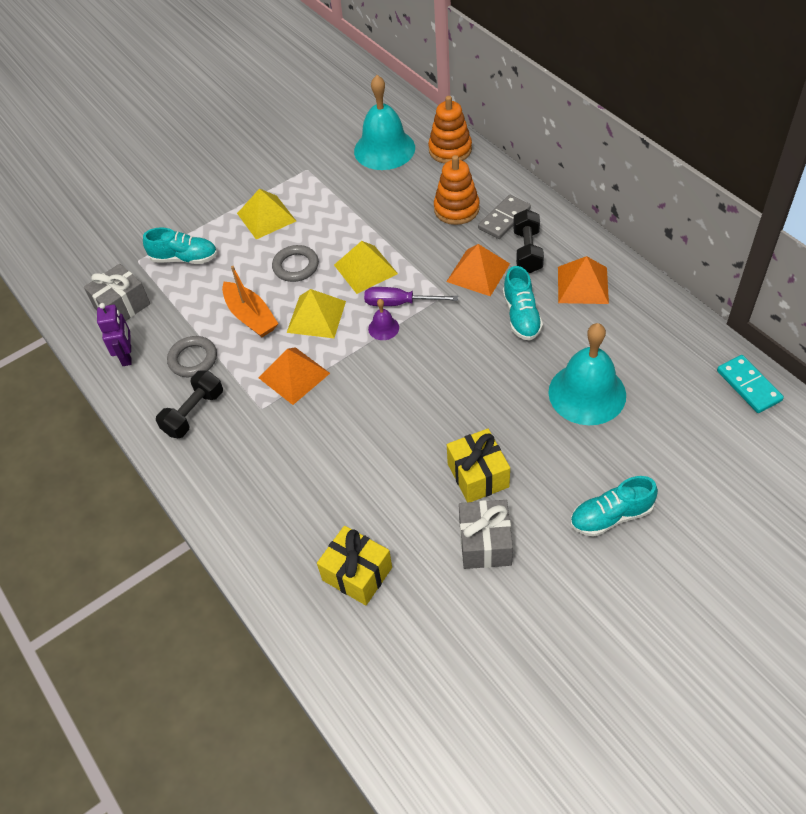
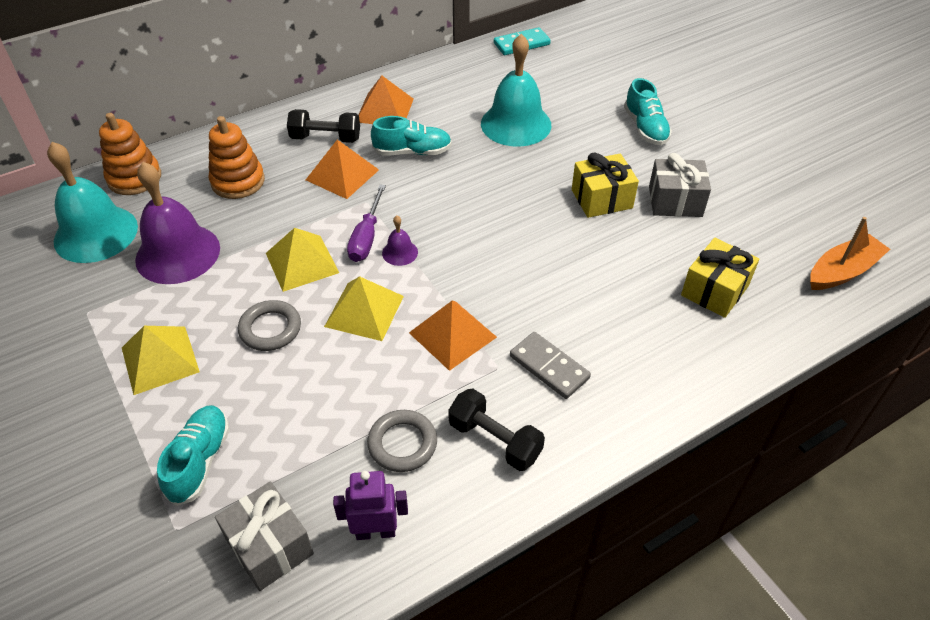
camera: 90 degrees left, 5 degrees down
(251, 317) = (344, 378): orange boat -> orange boat (842, 271)
(368, 197) = (178, 253): none -> purple bell
(504, 219) = (271, 149): grey domino -> grey domino (549, 367)

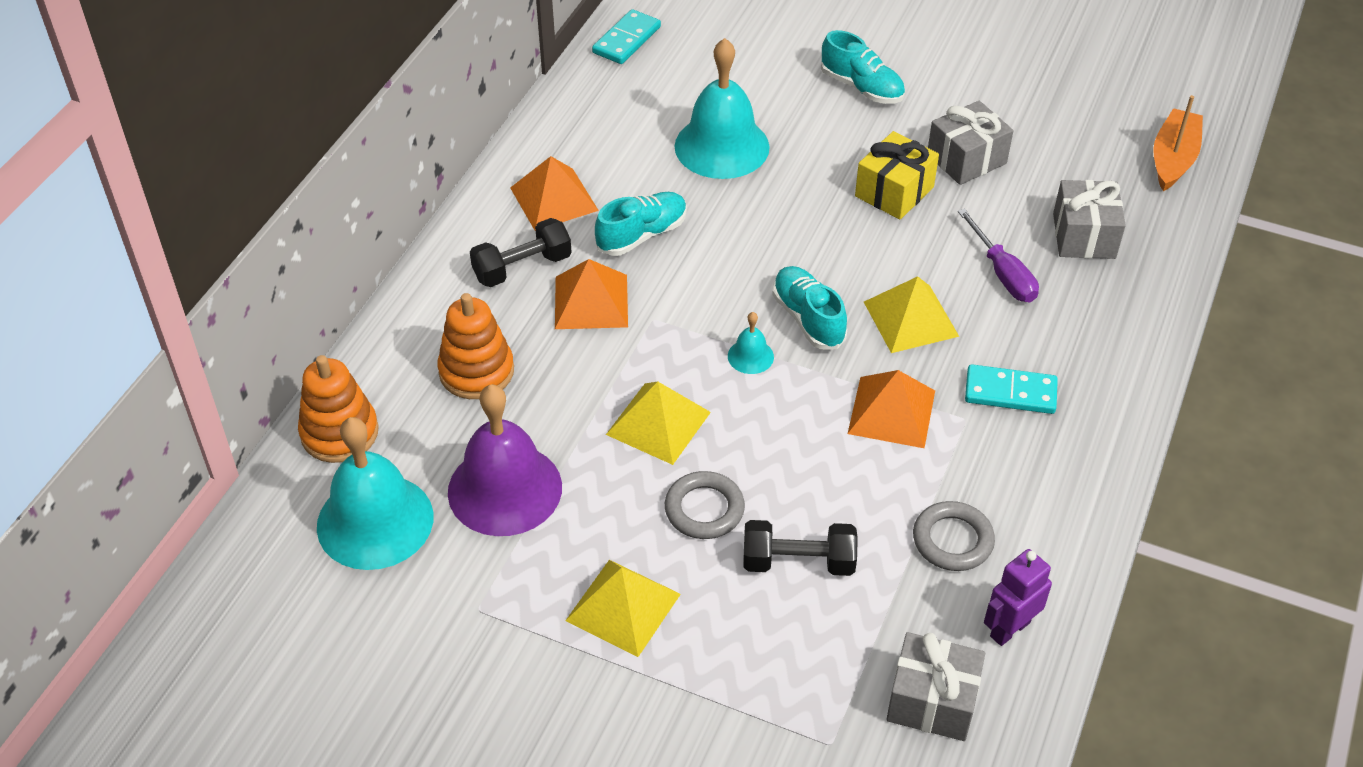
camera: 35 degrees left, 0 degrees up
(200, 461) = (781, 673): turquoise shoe -> turquoise shoe (808, 318)
(364, 311) = (780, 437): yellow pyramid -> yellow pyramid (911, 318)
(367, 237) = (697, 358): purple screwdriver -> purple screwdriver (1002, 273)
(400, 252) = (750, 356): purple bell -> turquoise bell
(495, 440) = (1029, 487): black dumbbell -> black dumbbell (798, 562)
(549, 367) = (1010, 392): grey domino -> turquoise domino
(715, 290) = (1084, 236): yellow gift -> grey gift

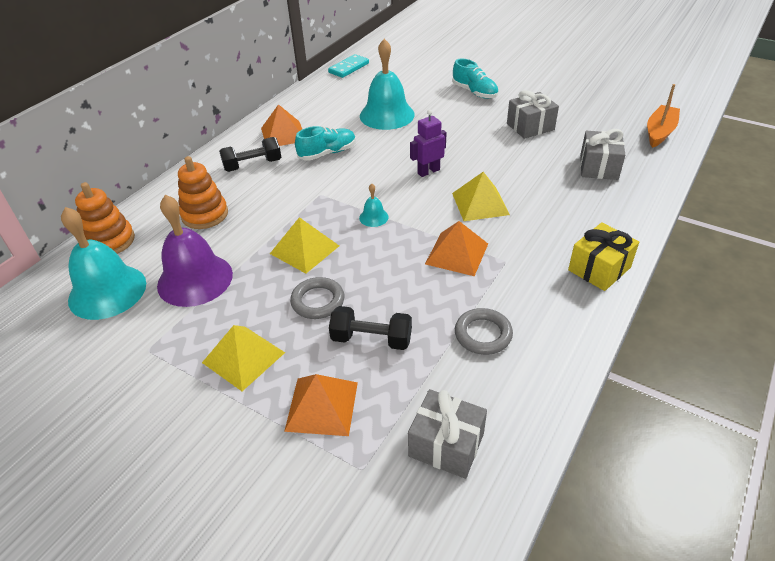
camera: 10 degrees right, 5 degrees down
(591, 301) = (286, 183): orange pyramid -> orange pyramid (322, 406)
(808, 318) = (415, 200): turquoise shoe -> none
(894, 192) = (483, 140): yellow gift -> yellow gift (599, 269)
(1002, 273) = (543, 183): purple screwdriver -> none
(1009, 629) = (514, 398): purple robot -> purple robot (428, 171)
(1010, 392) = (538, 248): turquoise domino -> none

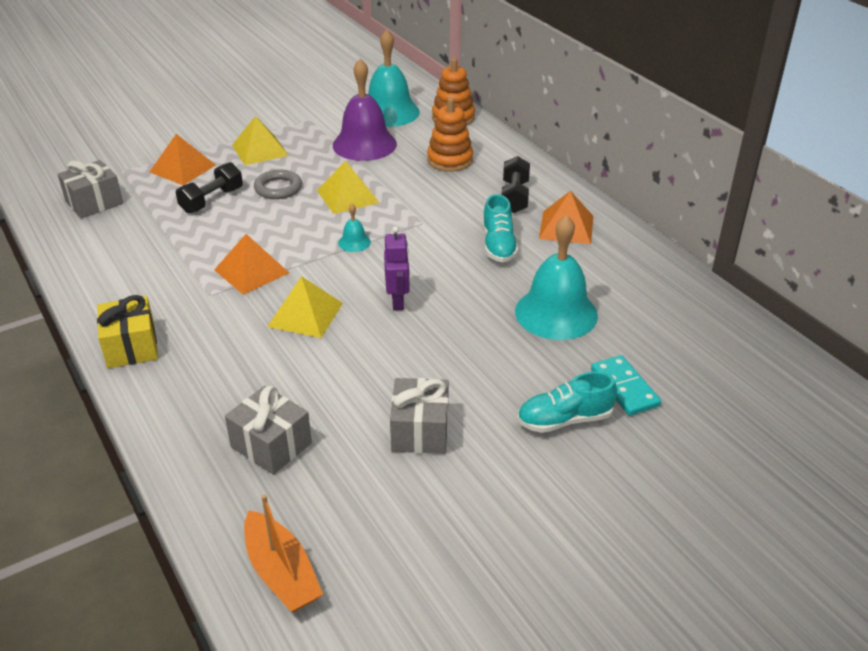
camera: 115 degrees right, 5 degrees down
(348, 68) = (730, 322): turquoise domino -> turquoise domino (624, 388)
(483, 334) = (151, 249): grey ring -> none

